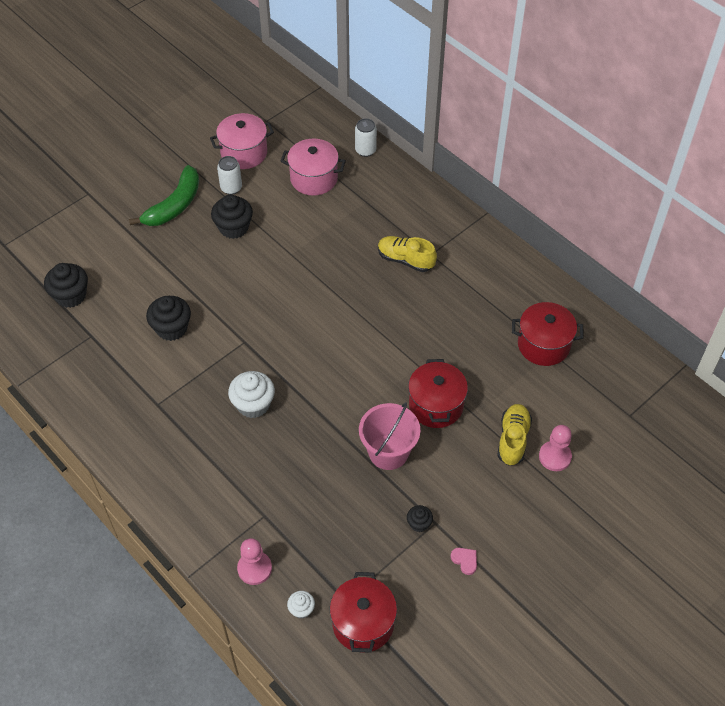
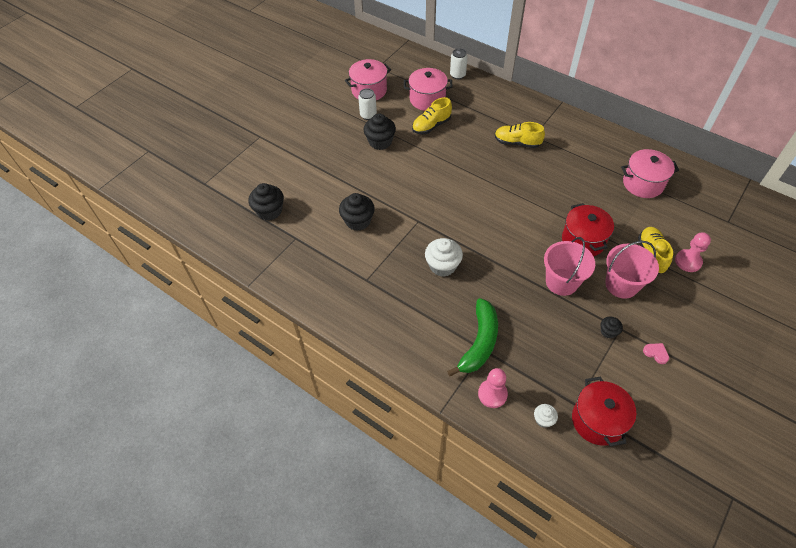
camera: 10 degrees left, 0 degrees up
(174, 205) = (329, 134): green banana -> green banana (479, 343)
(305, 217) = (431, 126): none -> yellow shoe
(460, 470) = (621, 284): none -> pink bucket
(543, 345) = (643, 183): red pot -> pink pot

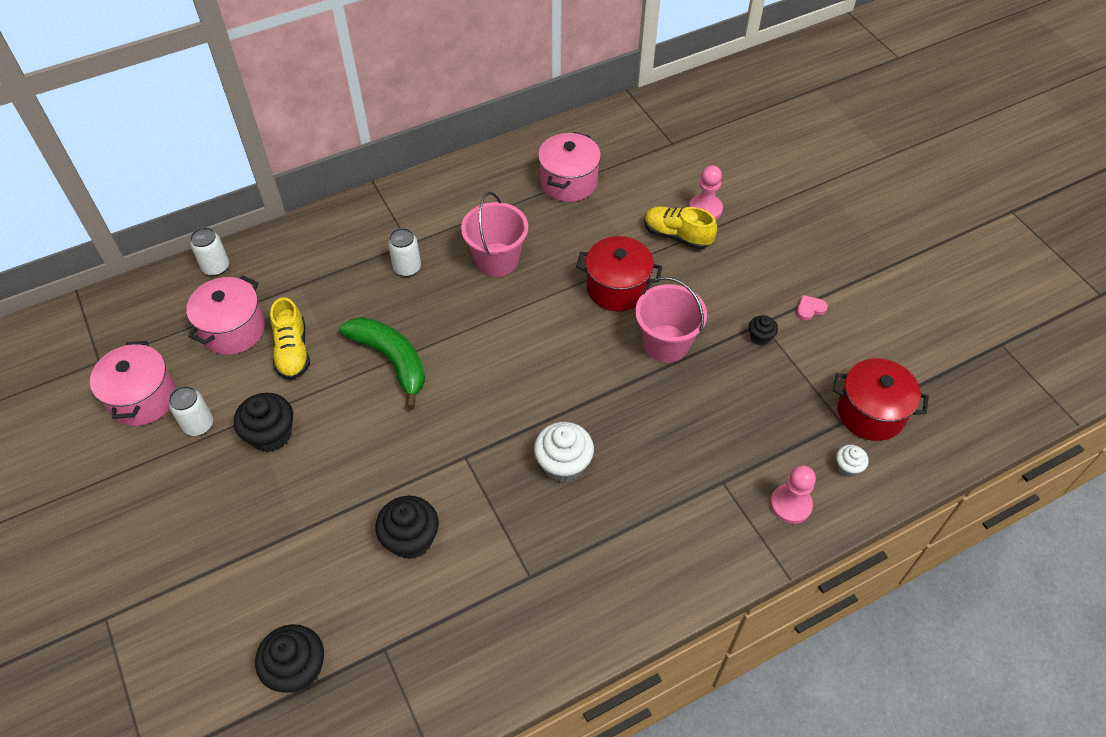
camera: 65 degrees left, 0 degrees up
(479, 343) = (709, 481): green banana -> green banana (391, 360)
(517, 143) = (407, 268): yellow shoe -> white can
(621, 284) = (702, 287): pink bucket -> pink bucket (497, 260)

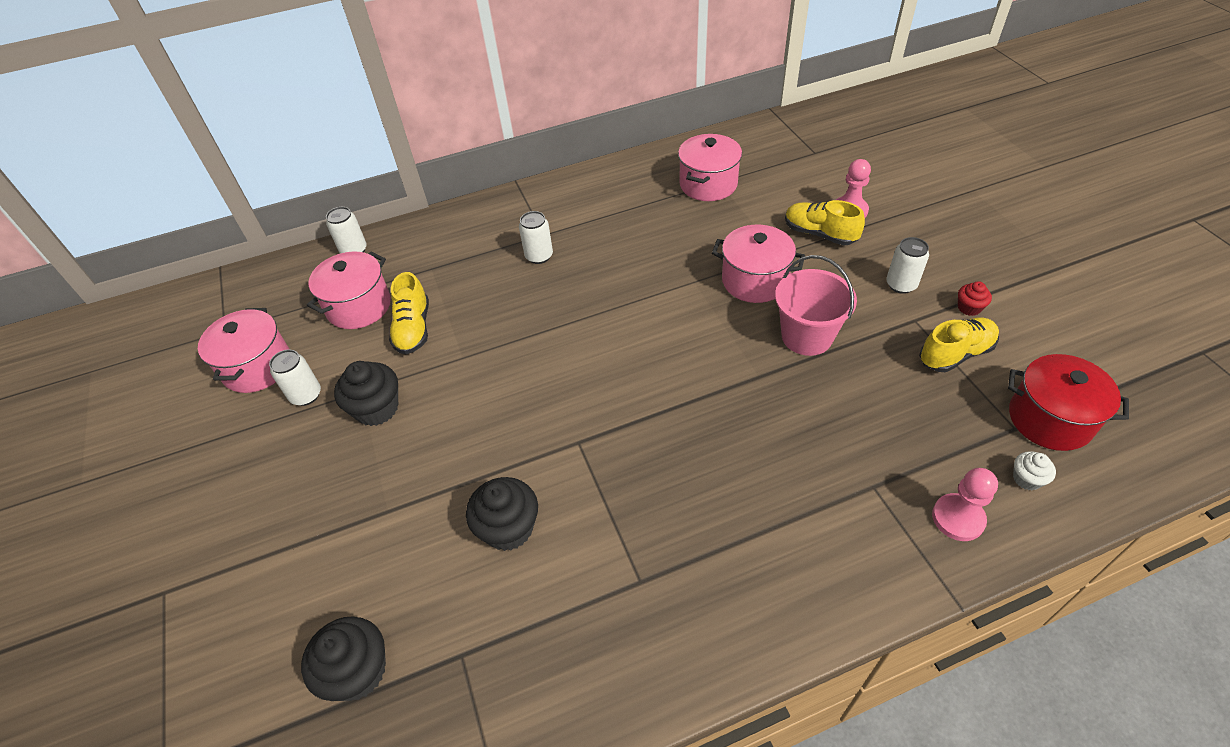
camera: 10 degrees right, 5 degrees down
(391, 360) = (512, 341): green banana -> none
(497, 260) = (630, 251): pink bucket -> none
(563, 464) = (687, 456): white cupcake -> none
(617, 288) = (754, 281): red pot -> pink pot
(750, 287) = (901, 285): none -> white can
(760, 337) = (913, 334): black cupcake -> none
(795, 355) = (955, 354): none -> yellow shoe
(810, 309) = (969, 308): pink heart -> red cupcake

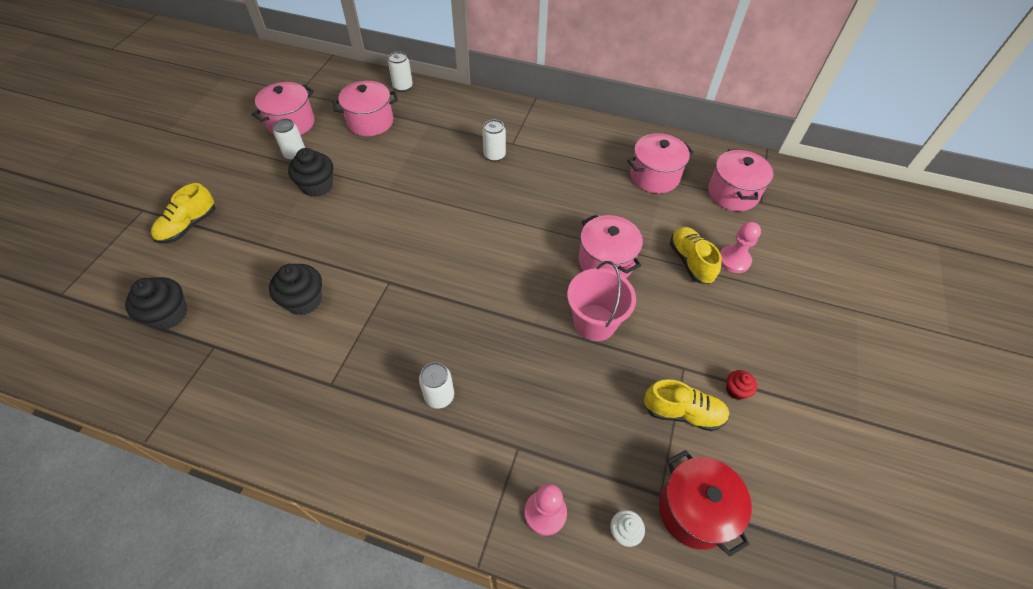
camera: 35 degrees right, 5 degrees up
(413, 329) = (382, 153): yellow shoe -> yellow shoe (188, 226)
(786, 159) = (732, 193): none -> pink pot
(901, 285) = (705, 337): white can -> white can (439, 396)

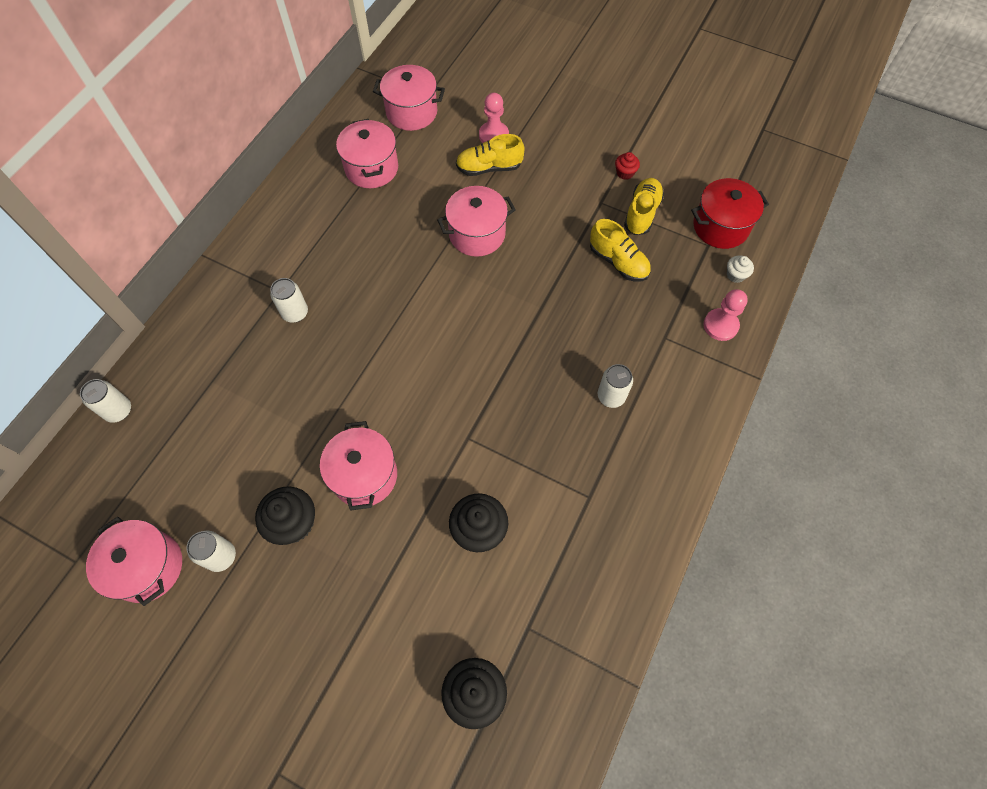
camera: 80 degrees left, 10 degrees up
(188, 226) = (327, 694): yellow shoe -> yellow shoe (618, 262)
(370, 122) = (182, 455): pink pot -> pink pot (364, 475)
(594, 322) = (546, 257): pink bucket -> none

